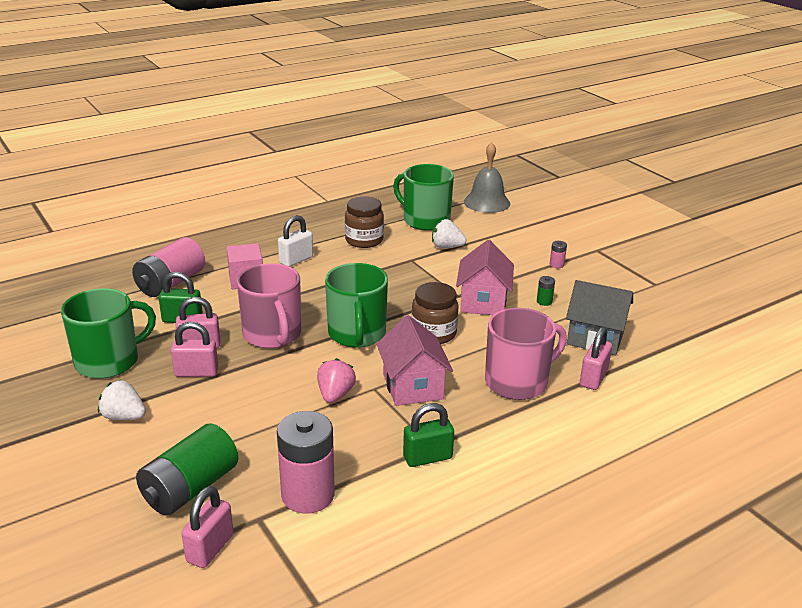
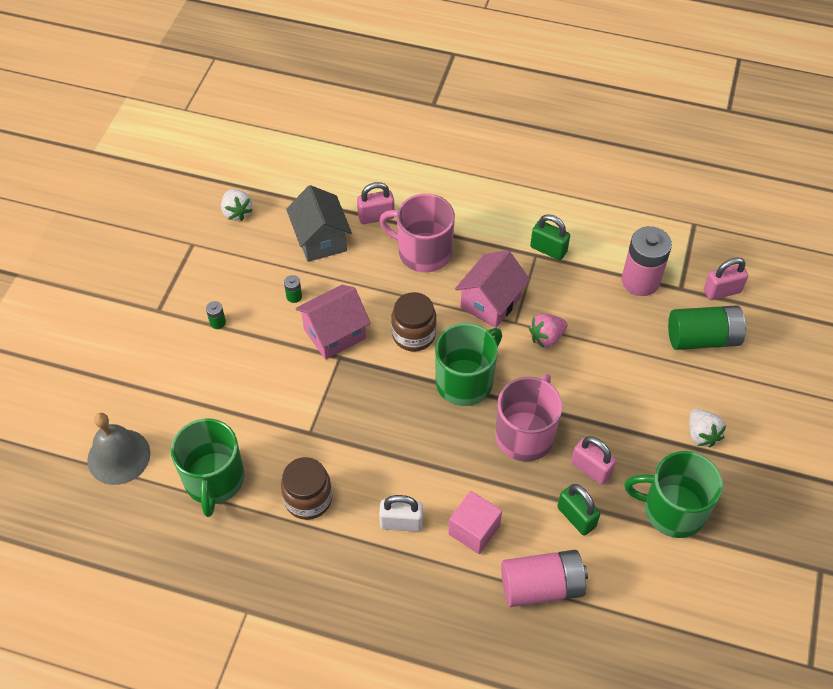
camera: 130 degrees left, 25 degrees up
(196, 372) = (618, 439): pink padlock -> none
(446, 247) = (258, 422): white strawberry -> white strawberry (237, 212)
(556, 265) = (217, 322): pink battery -> green battery

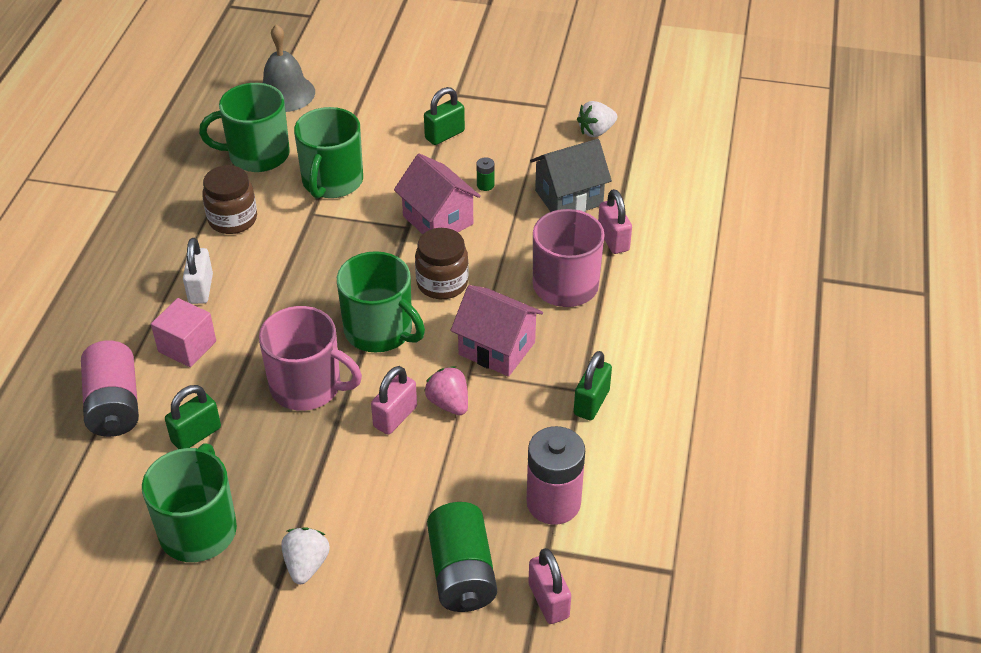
camera: 85 degrees right, 10 degrees down
(217, 322) = (444, 135): green battery -> green padlock
(267, 415) = (332, 182): none -> green mug
(591, 469) = (259, 448): pink padlock -> pink padlock (395, 417)
(701, 435) = (306, 565): white strawberry -> white strawberry turned 120 degrees clockwise

